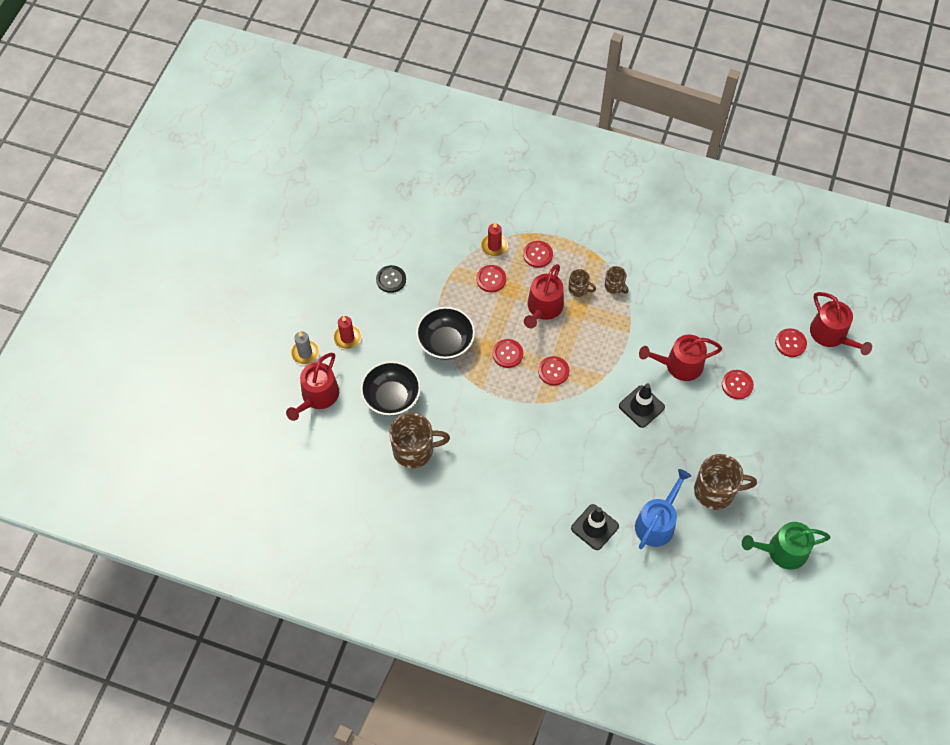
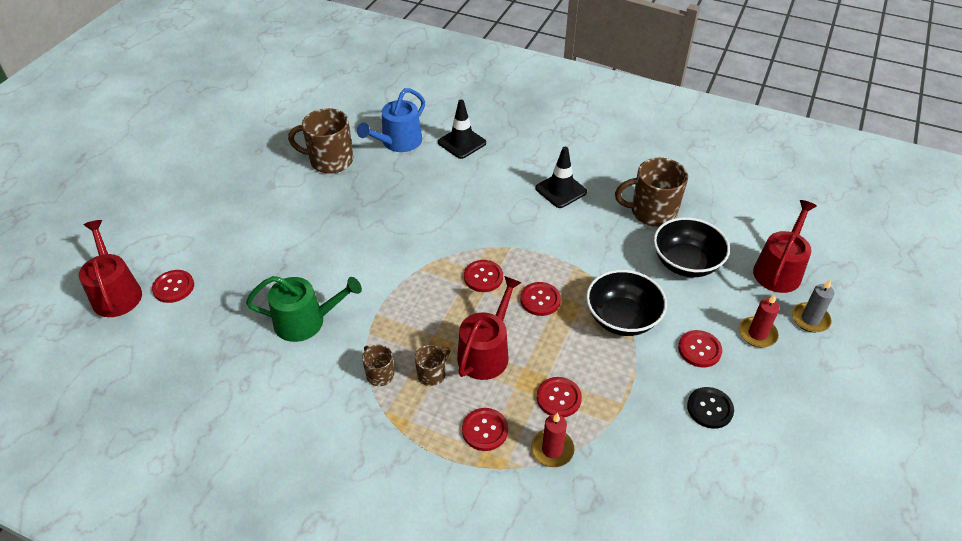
camera: 175 degrees left, 15 degrees down
(578, 289) = (432, 374): brown mug -> brown mug turned 105 degrees clockwise
(641, 406) = (384, 235): black traffic cone -> black traffic cone (561, 190)
(679, 365) = (324, 273): red watering can -> none
(737, 385) = (263, 248): red button -> red button (699, 349)
(782, 551) = (285, 117): green watering can -> green watering can (306, 321)

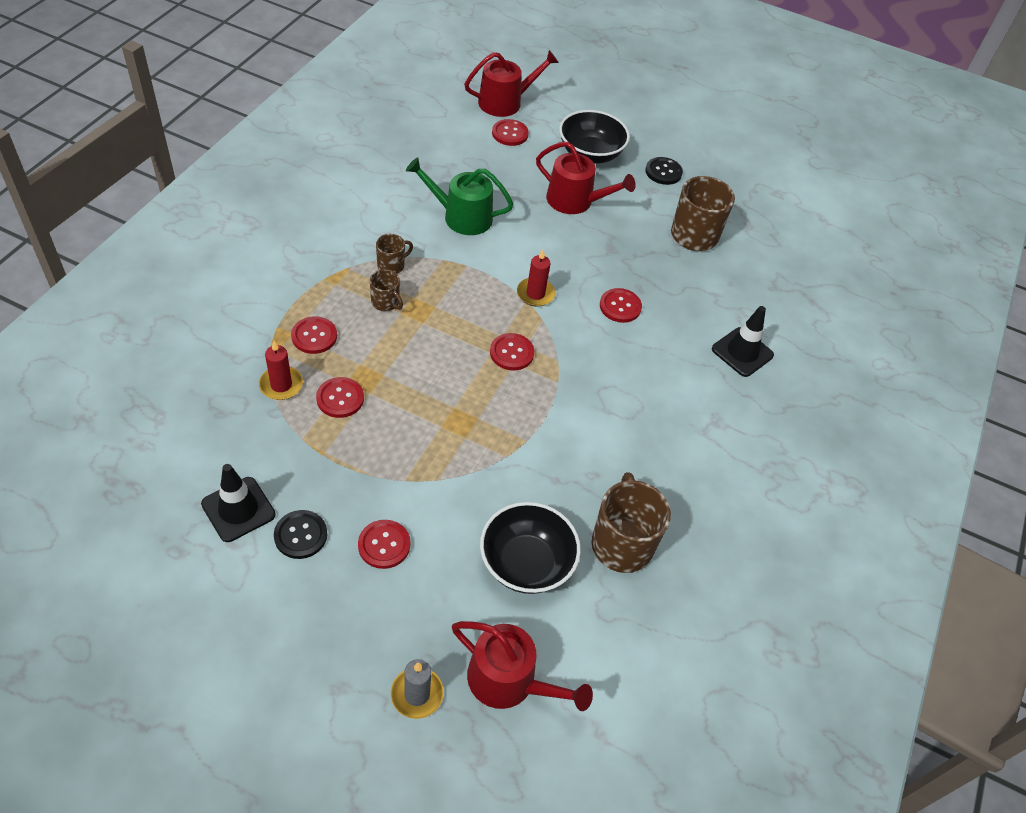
camera: 85 degrees right, 5 degrees up
(246, 176) = (663, 172): none -> black button
(306, 321) = (461, 217): green watering can -> green watering can turned 105 degrees clockwise
(398, 142) = (734, 292): blue watering can -> none
(486, 352) = (407, 346): red watering can -> red watering can (575, 201)
(540, 300) = (474, 400): red button -> red button (620, 306)
(561, 190) = (659, 445): black traffic cone -> black traffic cone (238, 509)
(622, 318) = (440, 474): black bowl -> black bowl (590, 154)
(757, 334) = (400, 618): red candle -> red candle (535, 294)

